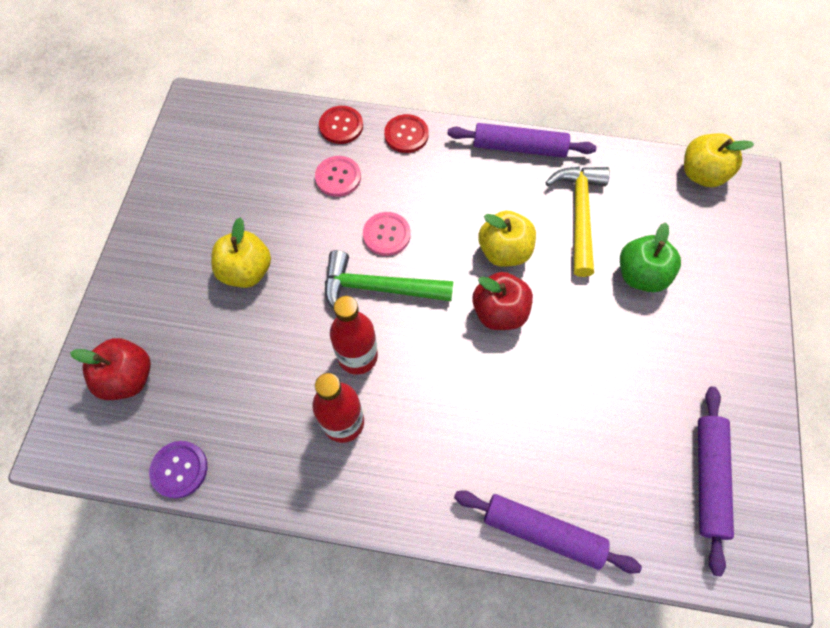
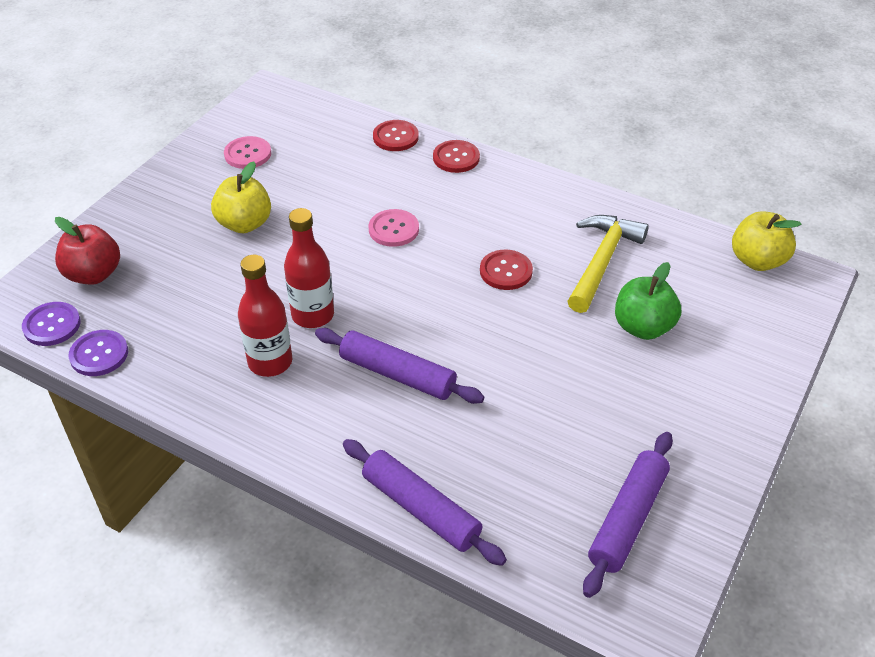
camera: 20 degrees right, 20 degrees down
(116, 452) = (52, 325): none -> purple button
(338, 177) = (371, 175): pink button -> pink button (248, 154)
(378, 288) = (362, 268): green hammer -> none
(499, 312) = (474, 318): red apple -> none
(504, 251) = (506, 271): yellow apple -> red button
(519, 148) = (566, 194): purple rolling pin -> purple rolling pin (397, 375)

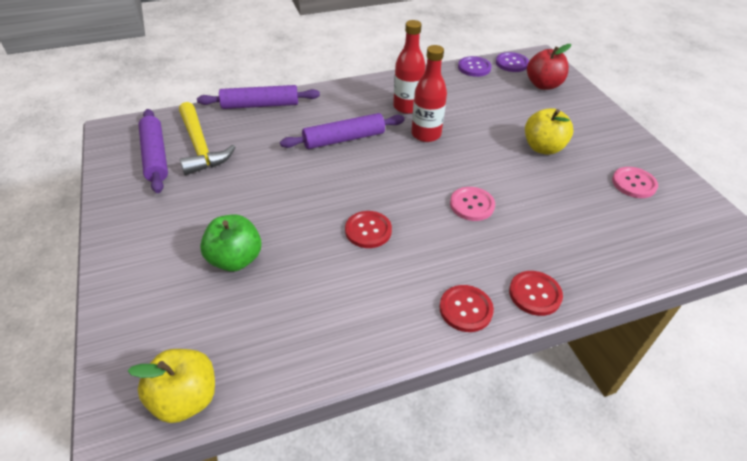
camera: 130 degrees right, 0 degrees up
(395, 137) = (600, 274): red button -> red button (465, 309)
(602, 261) = (315, 289): yellow hammer -> yellow hammer (200, 147)

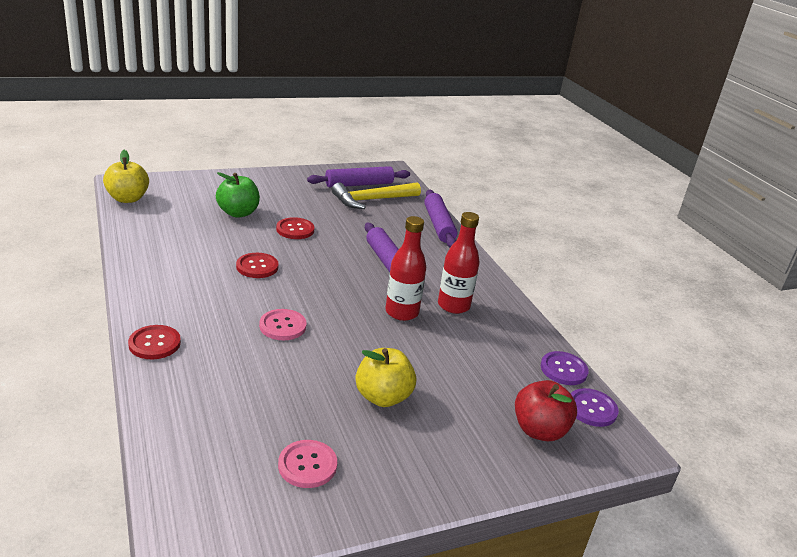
camera: 85 degrees right, 15 degrees down
(465, 309) = (152, 303): red button -> red button (295, 230)

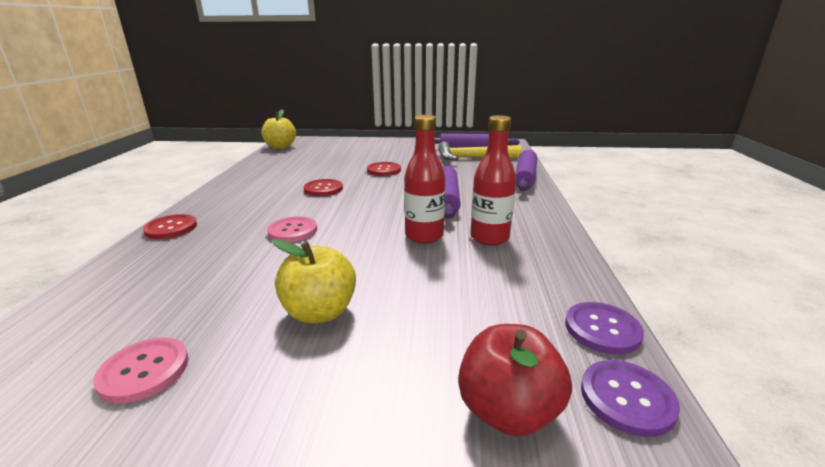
camera: 30 degrees right, 5 degrees down
(238, 213) = (349, 158): green apple -> none

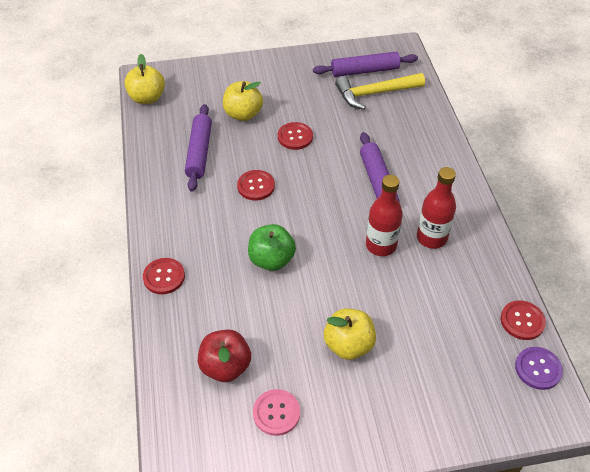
camera: 15 degrees left, 25 degrees up
(293, 231) = (271, 259): pink button -> green apple
(348, 158) = (243, 114): none -> yellow apple
(508, 410) = (482, 390): red apple -> red apple (225, 366)
(525, 177) = (436, 128): purple rolling pin -> purple rolling pin (199, 152)
(602, 329) = (522, 321): purple button -> red button

